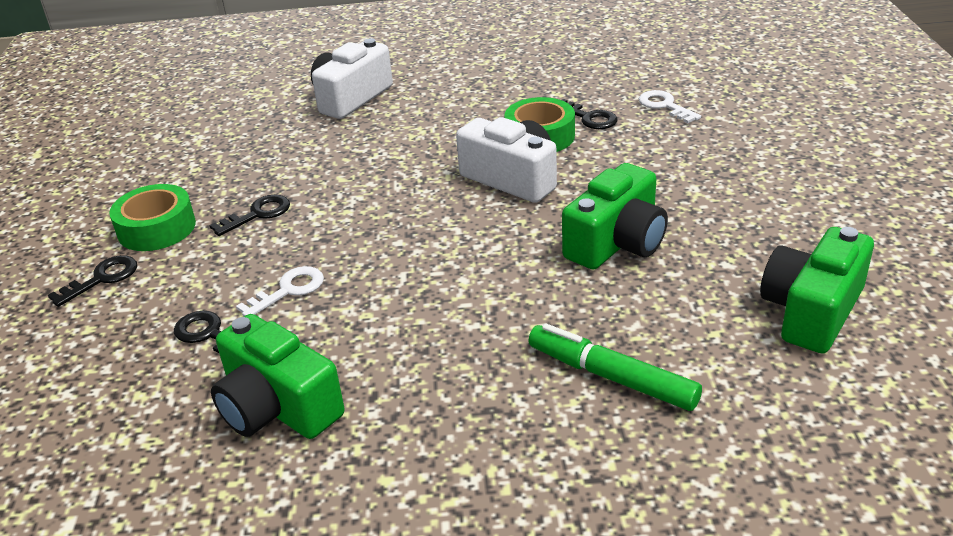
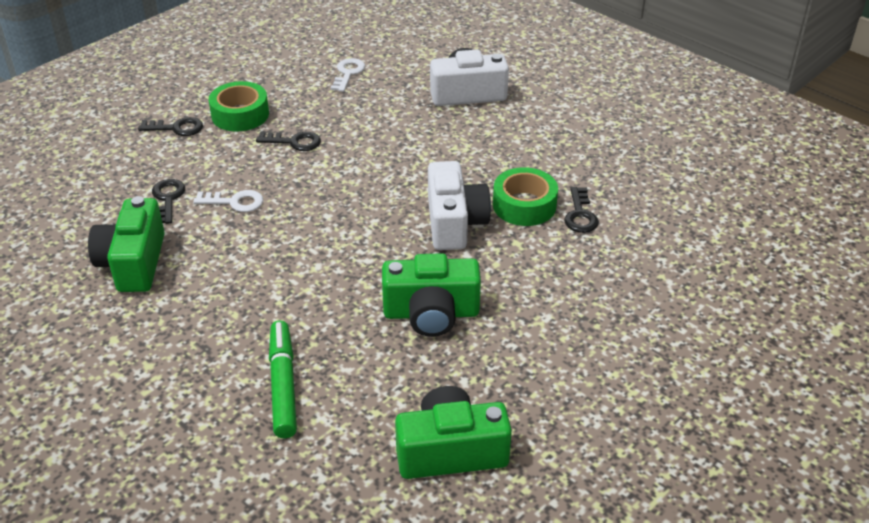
camera: 45 degrees right, 5 degrees up
(664, 106) = (648, 244): white key -> white key (348, 73)

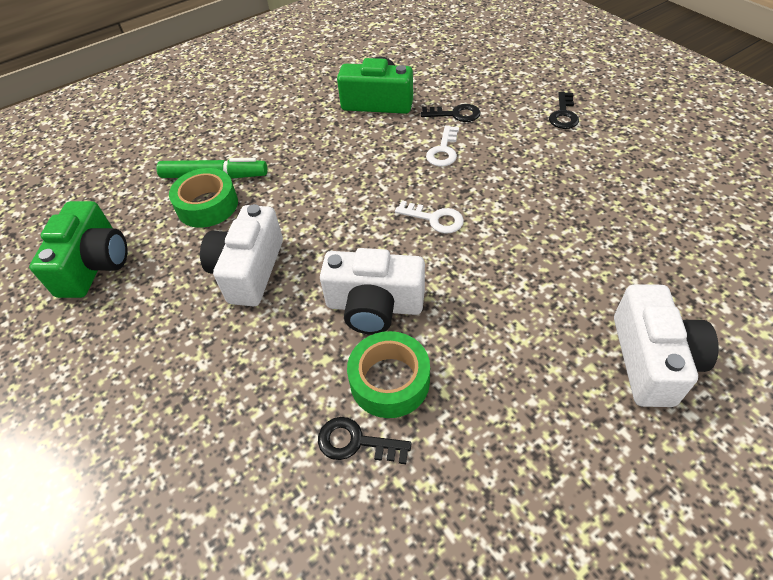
camera: 105 degrees right, 10 degrees up
(240, 115) = (588, 153): green tape -> green tape (207, 205)
(294, 142) = (537, 189): black key -> none
(348, 73) = (687, 238): white key -> white key (435, 219)
(431, 313) = (249, 270): green camera -> white camera

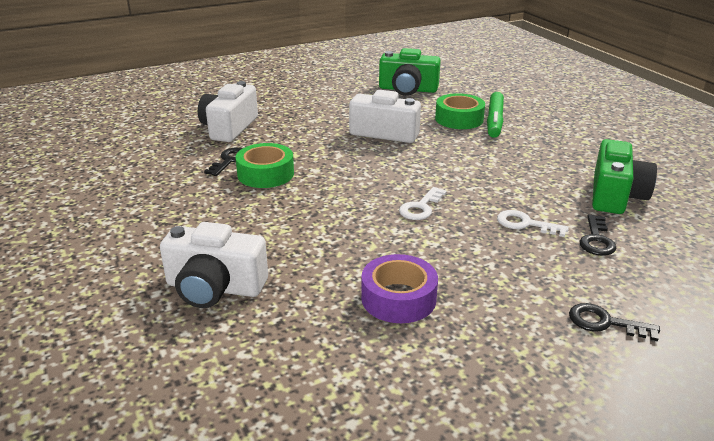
camera: 95 degrees right, 20 degrees down
(374, 306) = (332, 173): white camera -> white camera (229, 128)
(592, 218) = (398, 298): none -> purple tape

